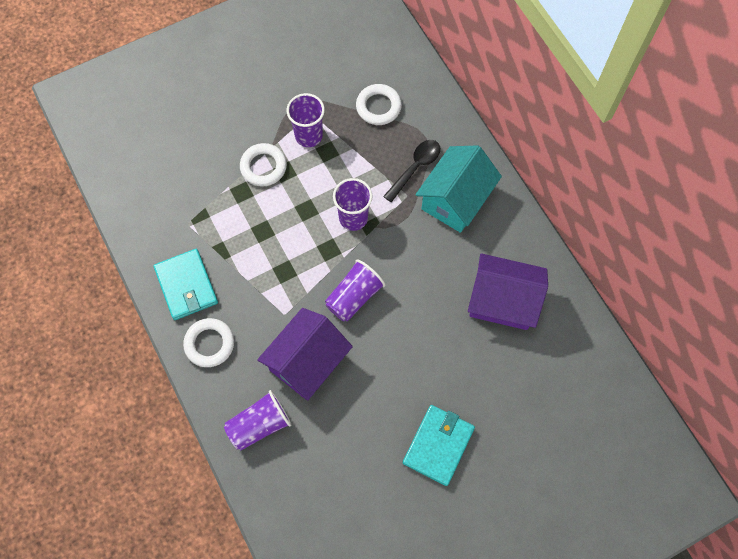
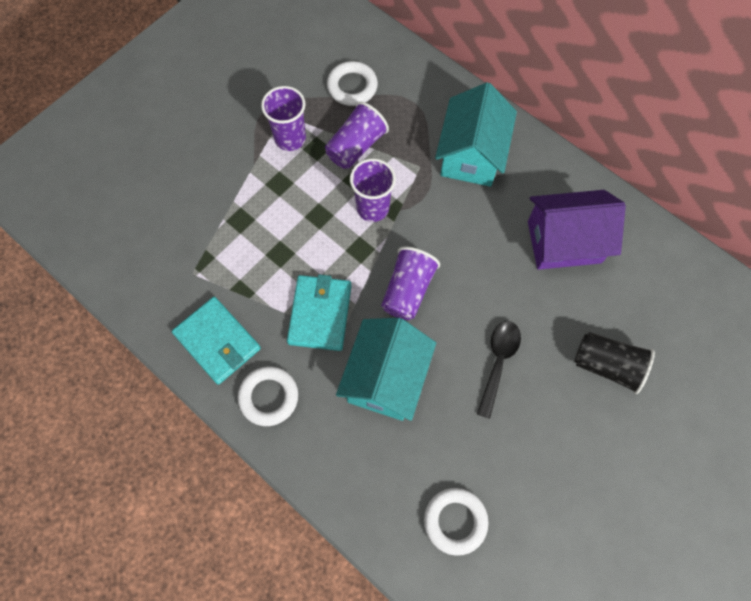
camera: 20 degrees left, 0 degrees up
(259, 425) = (361, 468): purple cup -> purple cup (356, 147)
(263, 167) = (254, 186): white ring -> white ring (455, 521)
(307, 362) = (386, 378): purple house -> turquoise house
(415, 168) = (416, 136): black spoon -> black spoon (498, 362)
(438, 445) = (564, 418): turquoise wallet -> turquoise wallet (320, 314)
(493, 416) = (607, 365): none -> black cup

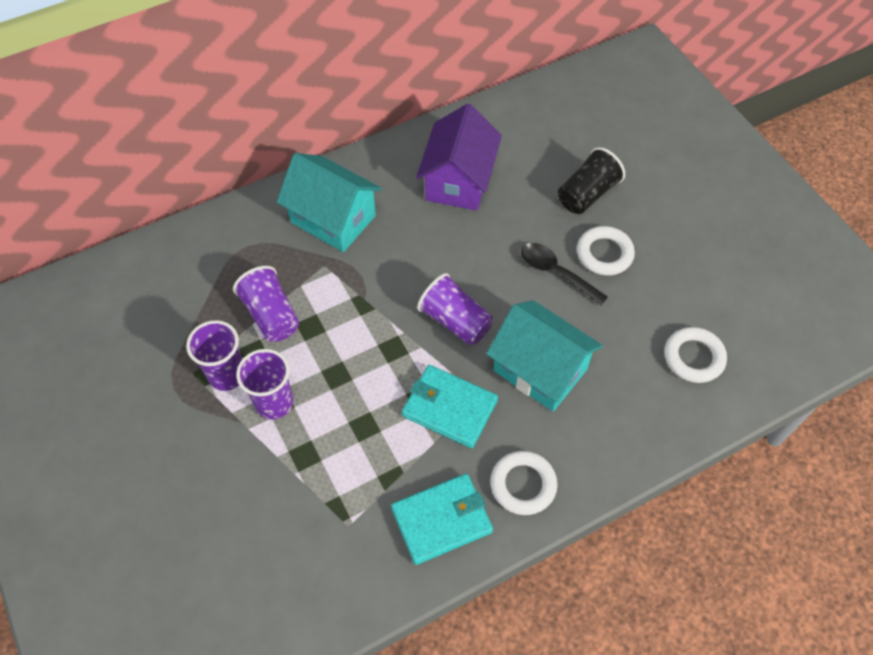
camera: 70 degrees left, 10 degrees down
(352, 87) = (195, 295): white ring -> white ring (604, 254)
(372, 208) = (351, 322): purple cup -> purple cup (274, 403)

